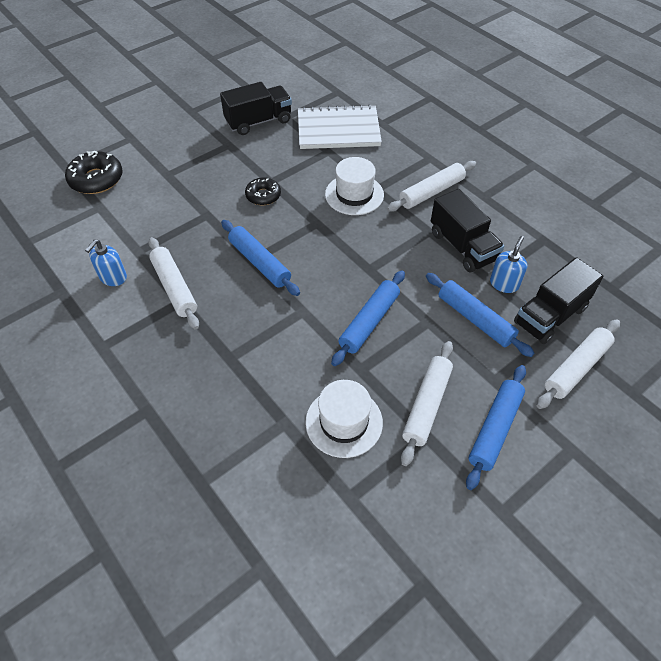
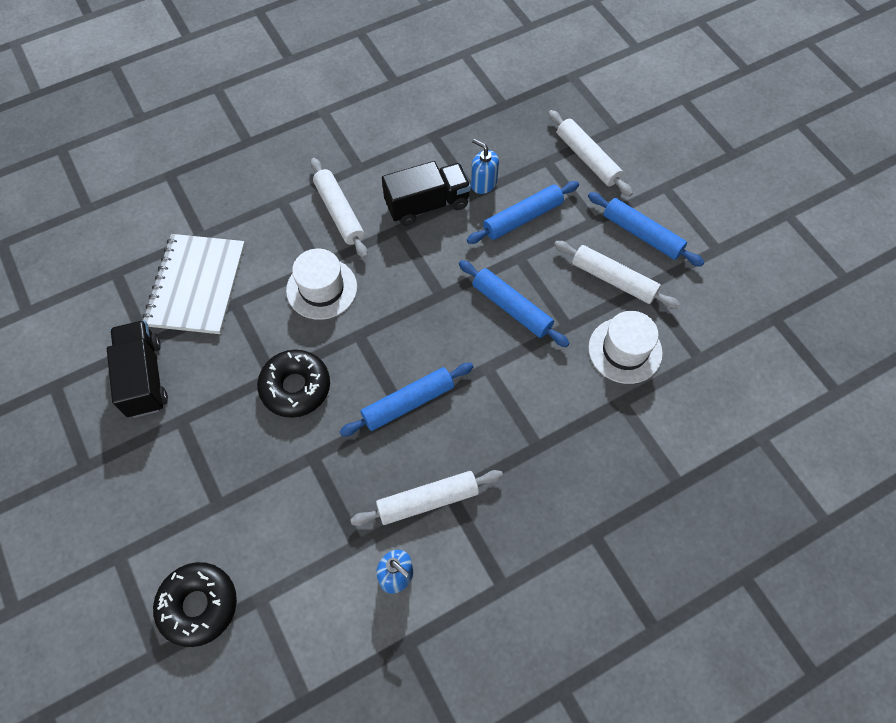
camera: 80 degrees left, 10 degrees up
(263, 195) = (295, 387): black donut -> black donut, size x1.57
(550, 315) = (528, 159): black truck -> none

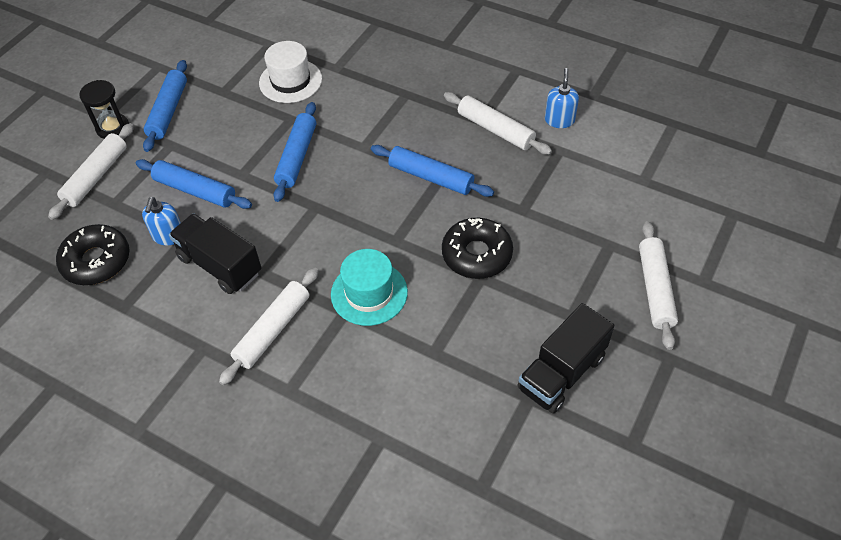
camera: 120 degrees left, 10 degrees down
(196, 285) = (439, 399): white notebook -> none
(198, 605) = (682, 210): black donut -> black donut (96, 261)
(321, 288) = (369, 293): white hat -> turquoise hat
(613, 280) = (227, 110): white rolling pin -> white rolling pin (655, 289)
(645, 187) = (112, 128): none -> black hourglass

